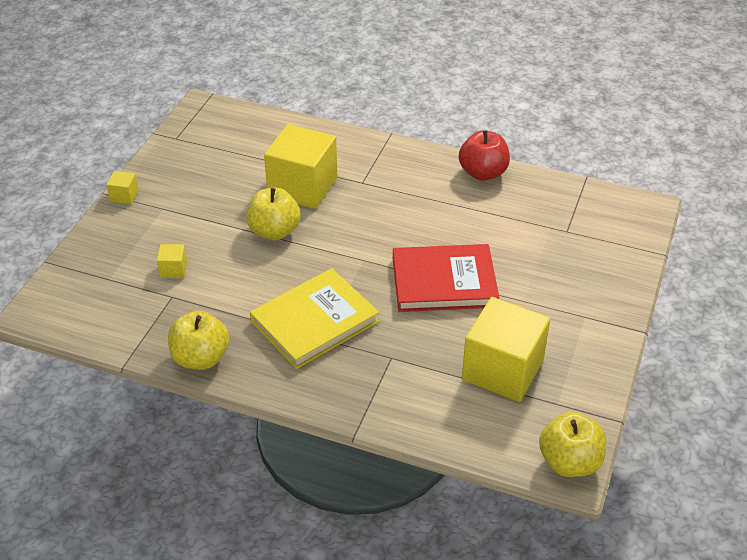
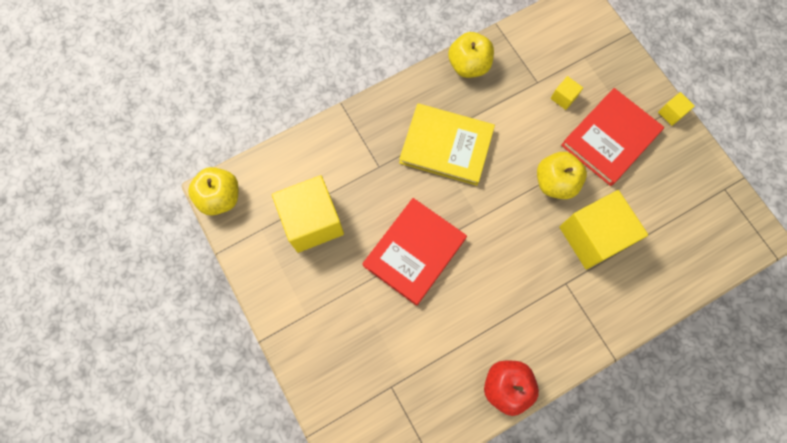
camera: 130 degrees right, 30 degrees up
(191, 220) = (610, 138): none -> red book
(314, 321) = (446, 146): yellow book -> yellow book turned 75 degrees counterclockwise

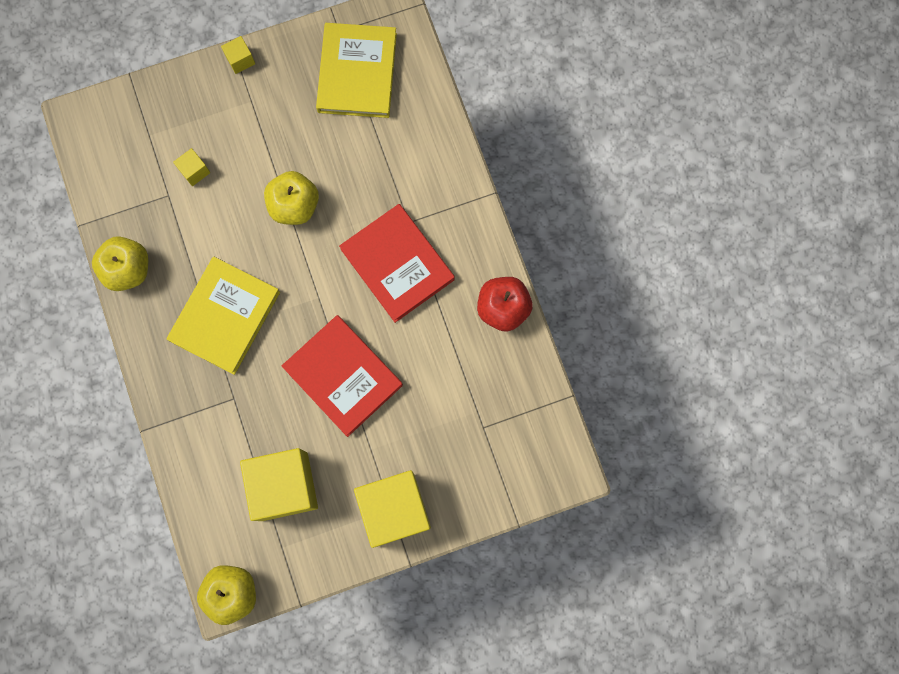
camera: 80 degrees left, 5 degrees up
(592, 236) = (364, 181): yellow cube -> yellow cube (394, 509)
(610, 138) = (256, 133): red book -> red book (397, 264)
(691, 212) = (357, 73): none -> yellow book

